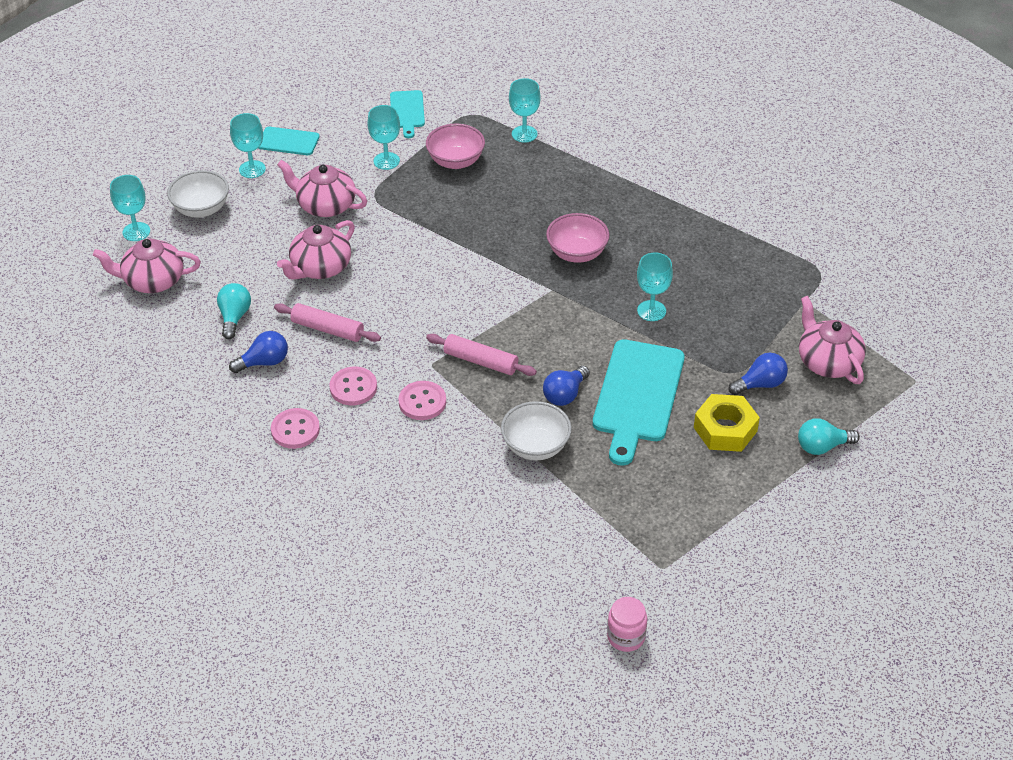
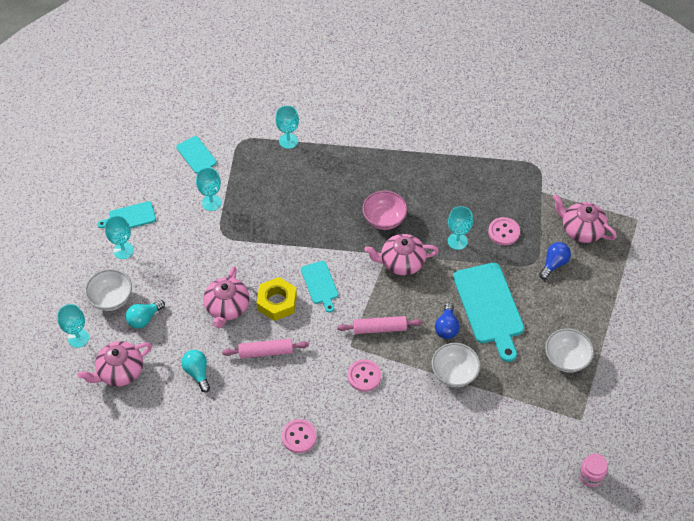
camera: 30 degrees left, 10 degrees up
(264, 362) = (242, 397): blue light bulb -> none
(325, 205) = (195, 257): pink teapot -> pink teapot (401, 262)
(353, 387) = (313, 387): pink button -> pink button (503, 232)
(446, 288) = (320, 284): none -> turquoise cutting board
(456, 161) = (258, 182): pink bowl -> none
(695, 493) = (566, 359): none -> white bowl
(725, 429) = (554, 305): yellow nut -> yellow nut (277, 302)
(822, 446) = (615, 290): turquoise light bulb -> turquoise light bulb (144, 318)

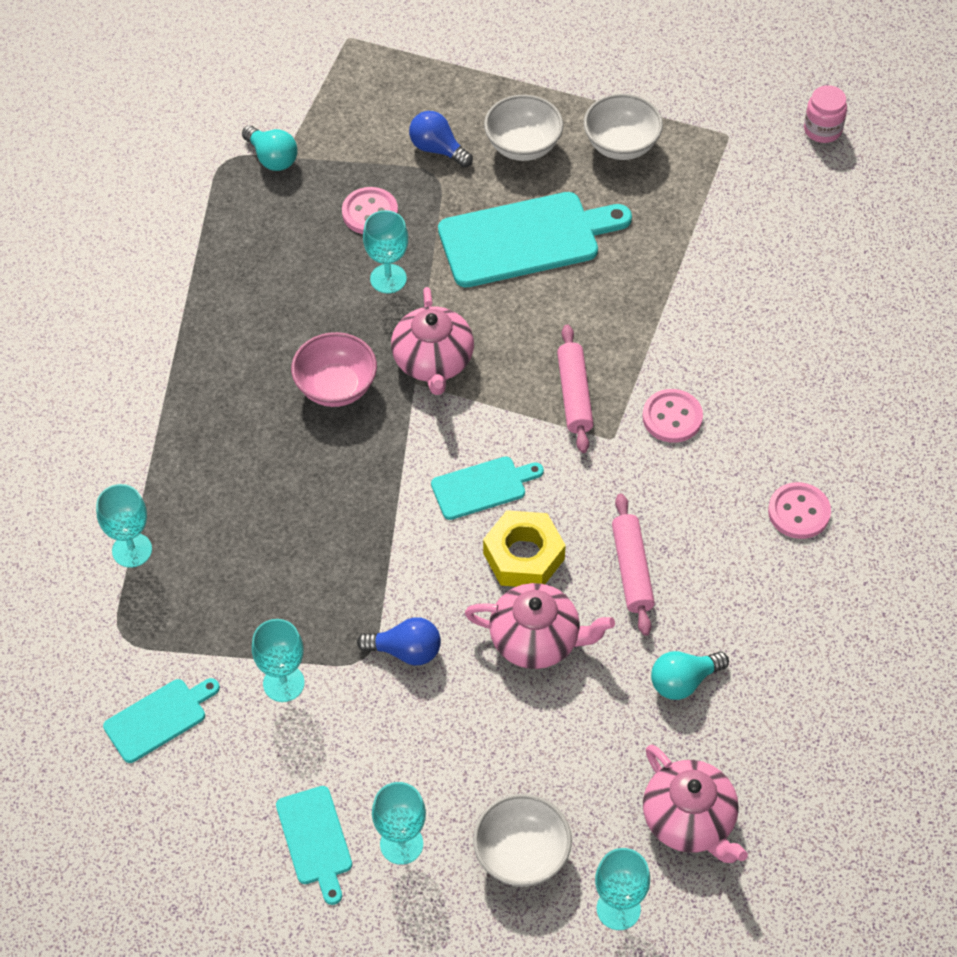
camera: 90 degrees left, 0 degrees up
(144, 318) = (567, 787): turquoise light bulb -> turquoise light bulb (272, 158)
(446, 327) = (568, 299): blue light bulb -> blue light bulb (406, 651)
(454, 373) = (658, 291): white bowl -> white bowl (523, 146)
(581, 229) = (367, 109): pink teapot -> none

